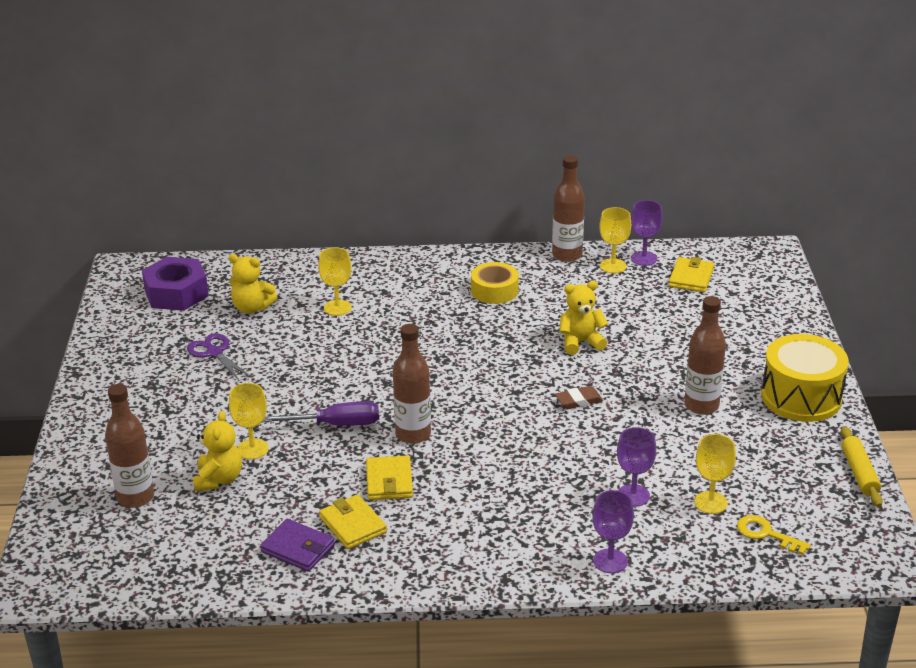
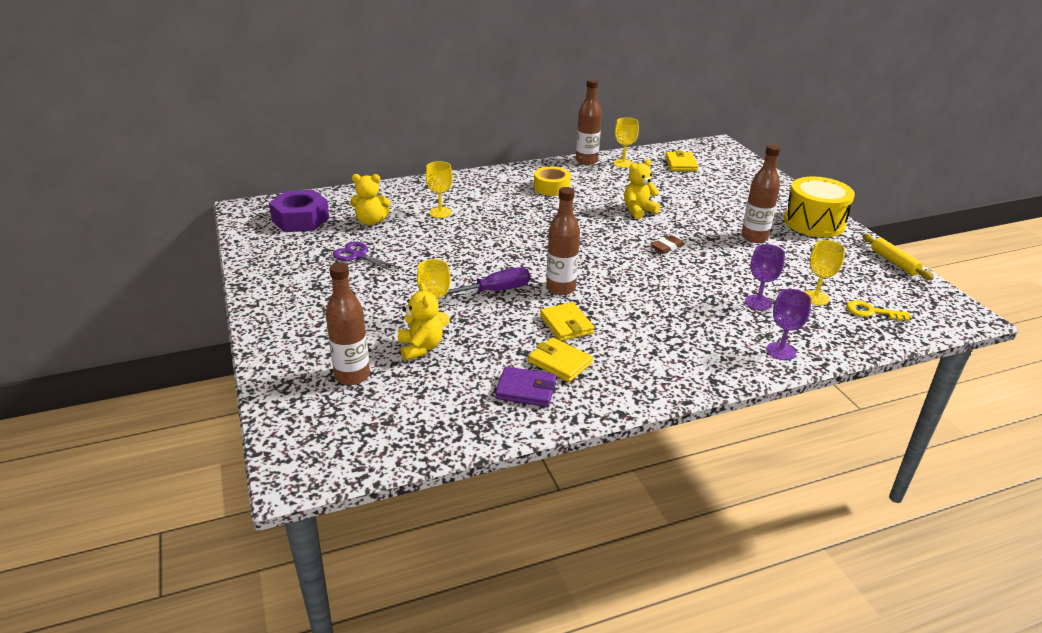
camera: 20 degrees left, 0 degrees up
(644, 258) = (640, 157): purple goblet -> none

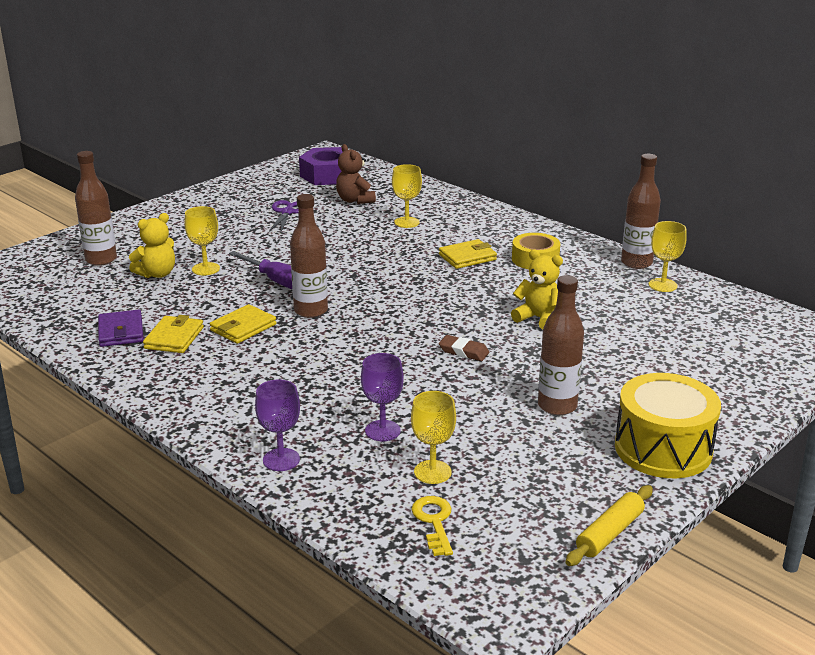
camera: 65 degrees right, 5 degrees down
(371, 221) = (355, 200): yellow teddy bear -> brown teddy bear
(681, 164) = (720, 321): yellow wallet -> yellow wallet (467, 257)

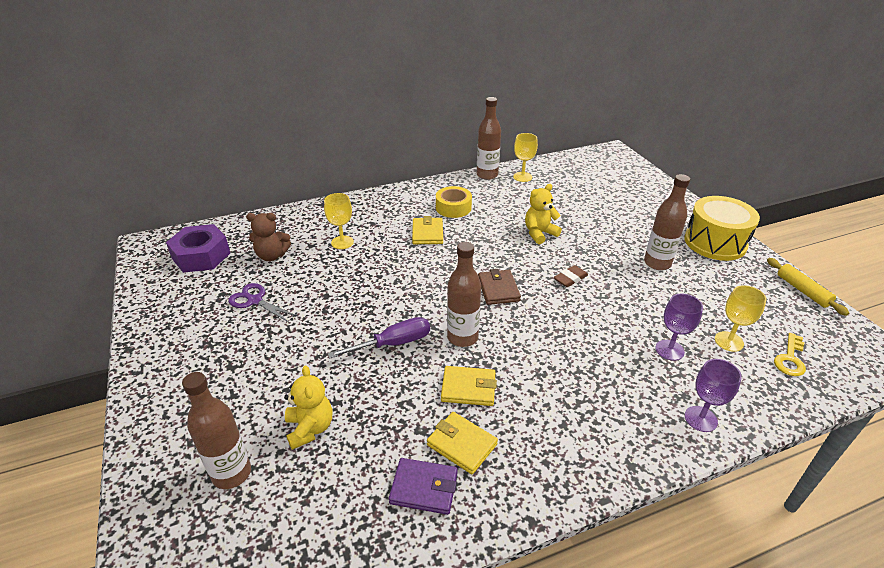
camera: 65 degrees left, 10 degrees up
(205, 269) = (329, 387): yellow goblet -> none
(243, 327) = (468, 388): yellow wallet -> yellow wallet turned 60 degrees counterclockwise
(403, 314) = (498, 289): none -> brown wallet
(434, 522) = (790, 359): yellow key -> yellow key turned 75 degrees counterclockwise

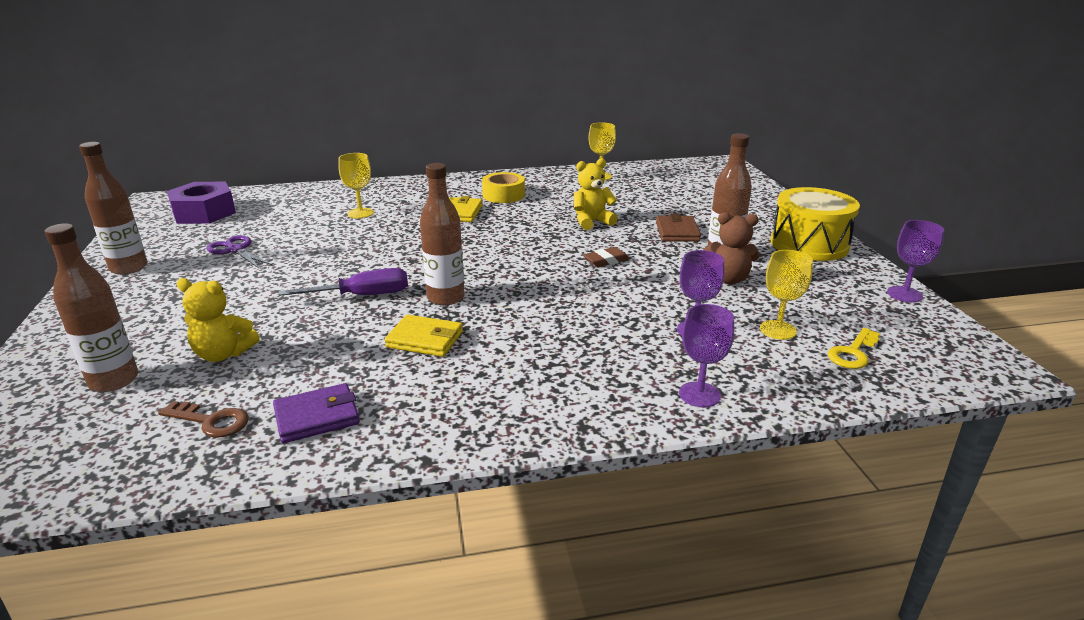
camera: 10 degrees right, 10 degrees down
(272, 256) = (277, 218): brown teddy bear -> brown teddy bear (728, 279)
(310, 428) = (223, 354): yellow teddy bear -> yellow teddy bear turned 105 degrees clockwise
(340, 507) = (211, 421): none -> brown key
(424, 488) = (317, 417): purple wallet -> purple wallet turned 45 degrees counterclockwise
(462, 444) = (386, 385): yellow wallet -> none
(487, 175) = (559, 172): brown bottle -> brown bottle (129, 268)
(498, 289) = (513, 263): brown wallet -> brown wallet (677, 232)
(802, 291) = (904, 294): yellow rolling pin -> purple goblet

